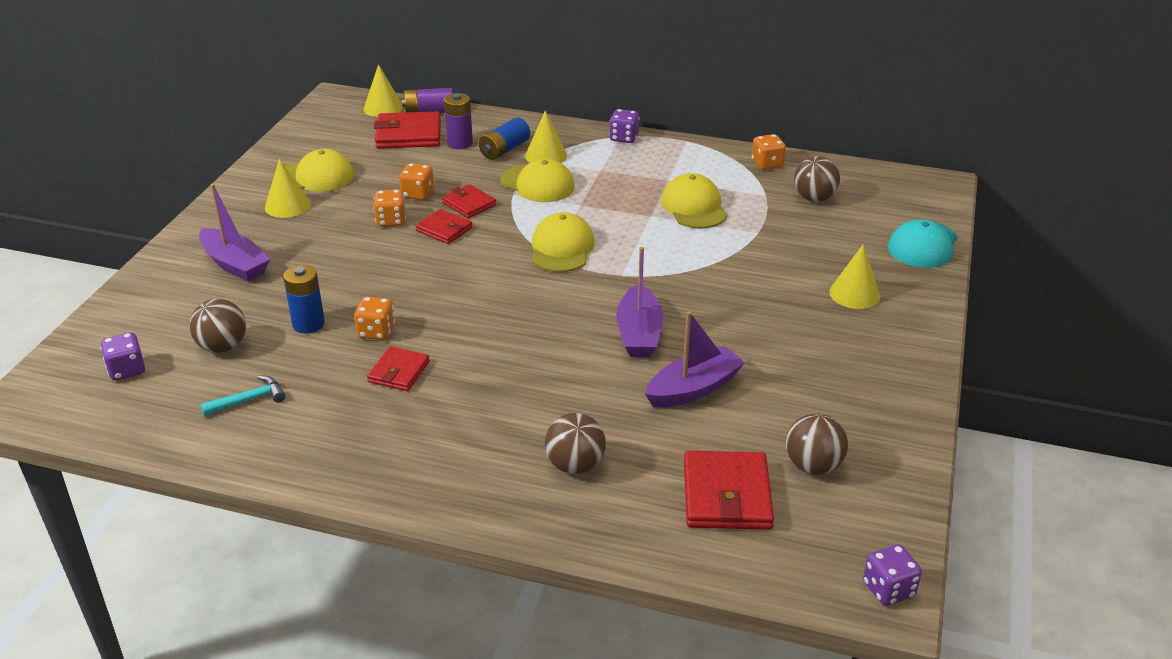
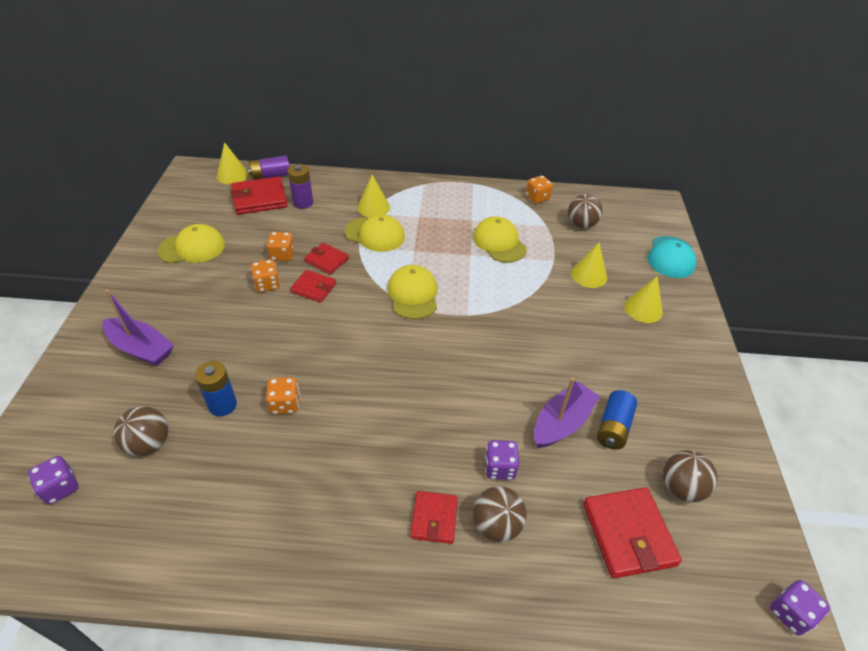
camera: 15 degrees left, 10 degrees up
(249, 400) = (187, 503): turquoise hammer -> none
(287, 205) = (175, 280): yellow cone -> yellow cone (589, 275)
(399, 372) = (316, 446): red wallet -> red wallet (434, 518)
(504, 150) = (340, 205): blue battery -> blue battery (613, 427)
(624, 138) = (426, 185): purple dice -> purple dice (500, 468)
(639, 334) = (500, 372): purple boat -> none

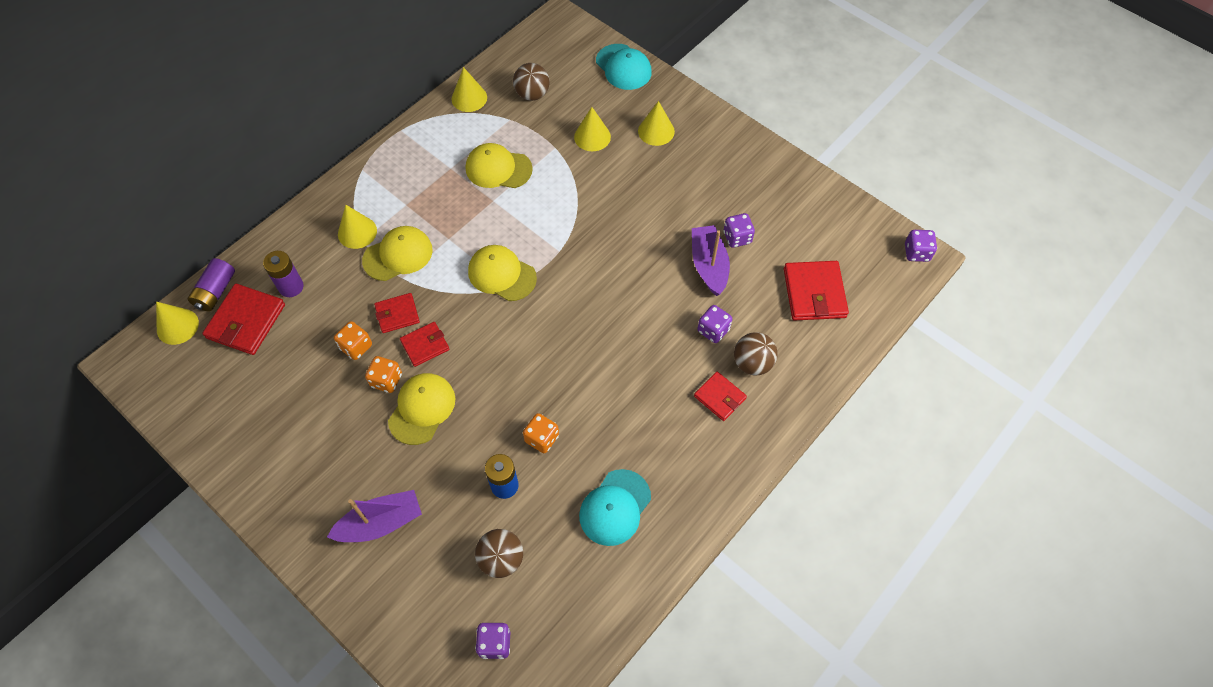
camera: 50 degrees left, 15 degrees up
(192, 248) = (270, 419): yellow cap -> yellow cap (422, 409)
(251, 500) = (615, 507): none -> turquoise cap
(537, 198) = (469, 98): orange dice -> yellow cone
(613, 427) = (737, 237): blue battery -> purple dice
(628, 534) = (814, 293): red wallet -> red wallet turned 60 degrees clockwise
(681, 487) = (808, 237): brown ball -> none

